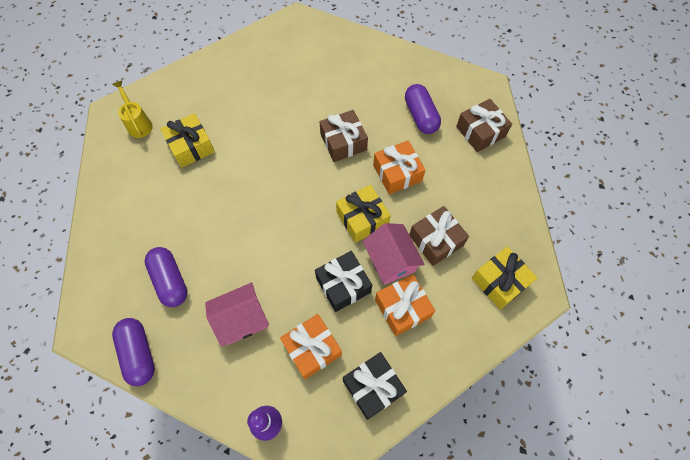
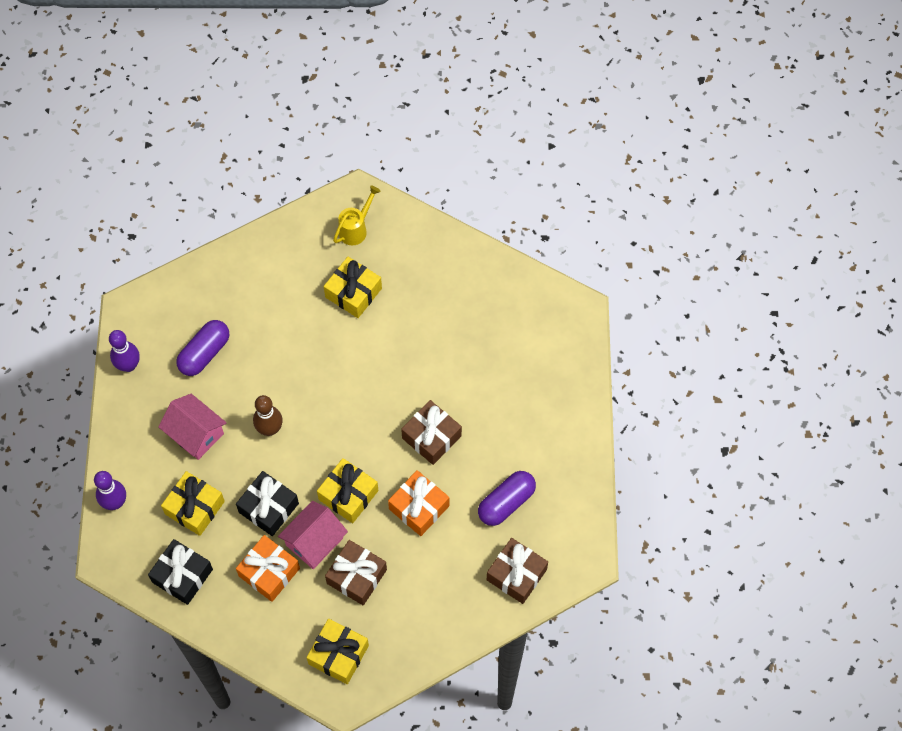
camera: 65 degrees right, 0 degrees up
(139, 353) = (128, 365): purple capsule -> purple bowling pin
(272, 255) = (270, 429): none -> brown bowling pin
(312, 349) = (195, 507): orange gift -> yellow gift

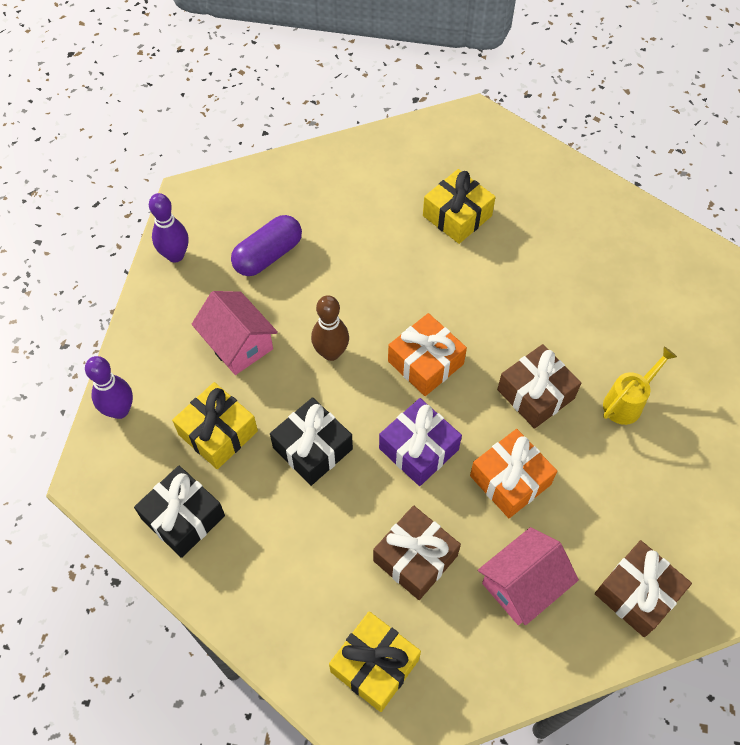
camera: 10 degrees right, 5 degrees down
(269, 572) = (298, 532): orange gift -> orange gift (425, 363)
(314, 541) = (365, 501): pink house -> pink house (522, 585)
(348, 495) = (418, 449): yellow gift -> purple gift
(356, 229) = (469, 150): yellow watering can -> yellow watering can (627, 402)
(506, 503) = (628, 493): purple capsule -> none

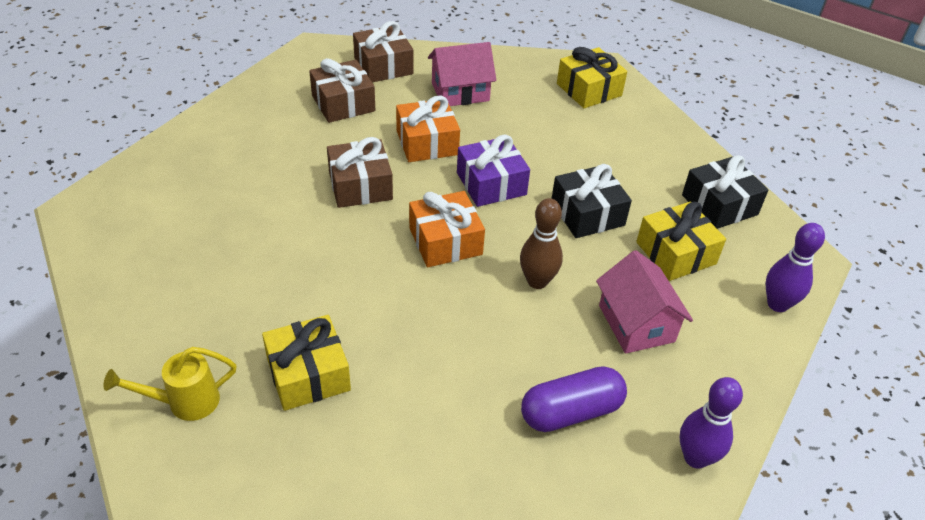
camera: 160 degrees left, 15 degrees down
(415, 558) = (532, 126): brown gift -> brown gift (343, 103)
(627, 402) = (287, 155): yellow watering can -> yellow watering can (184, 402)

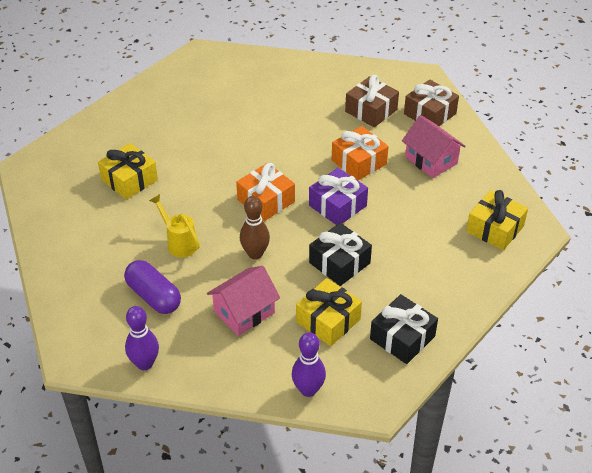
camera: 70 degrees right, 0 degrees up
(184, 402) = (91, 144): yellow watering can -> yellow watering can (179, 243)
(360, 186) = (293, 147): brown gift -> none

